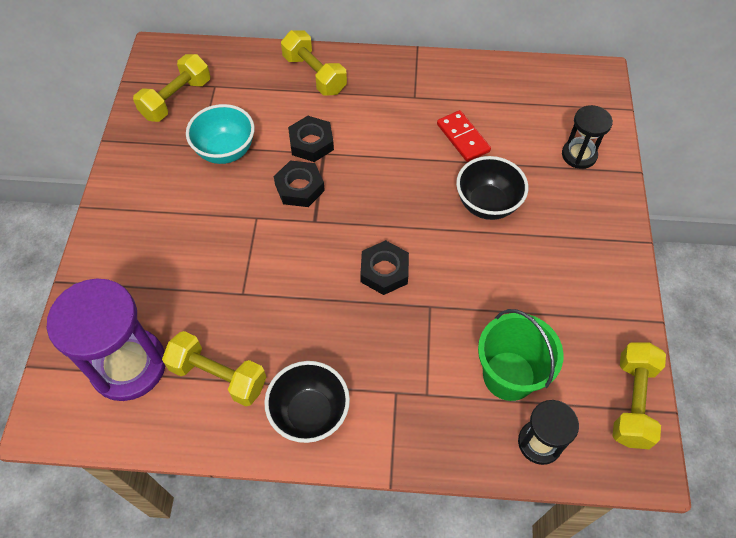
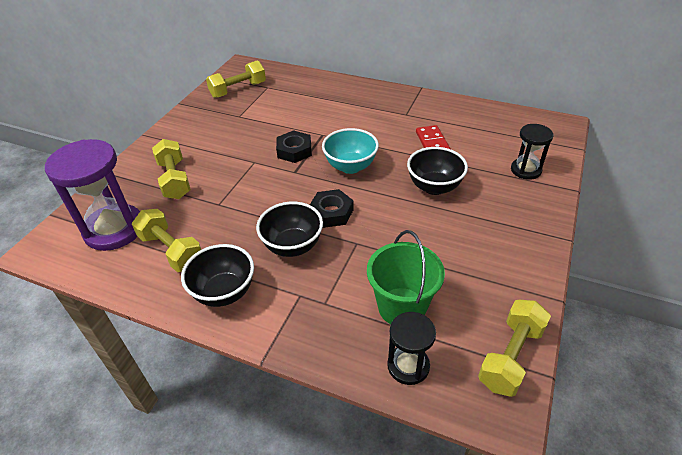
camera: 20 degrees right, 15 degrees down
(225, 151) = (254, 122): turquoise bowl -> turquoise bowl (350, 166)
(311, 143) = (316, 127): black nut -> none
(314, 74) = (339, 91): yellow dumbbell -> yellow dumbbell (174, 180)
(359, 330) = (292, 246): none -> black bowl

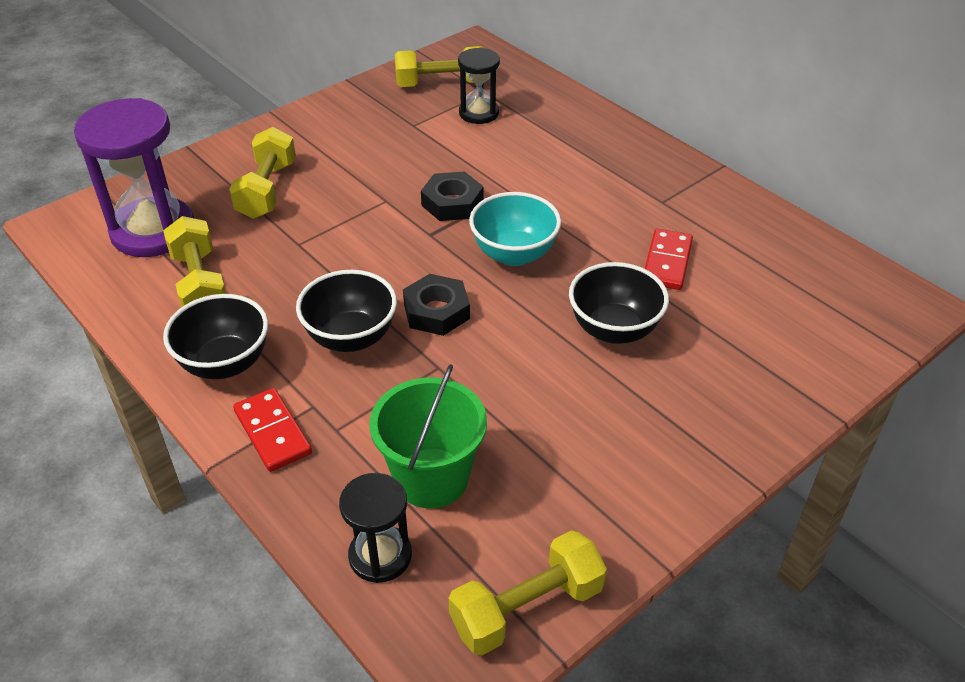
camera: 25 degrees right, 0 degrees up
(286, 321) = (272, 432): none -> red domino
(525, 170) = (784, 357): black hourglass -> black hourglass (479, 113)

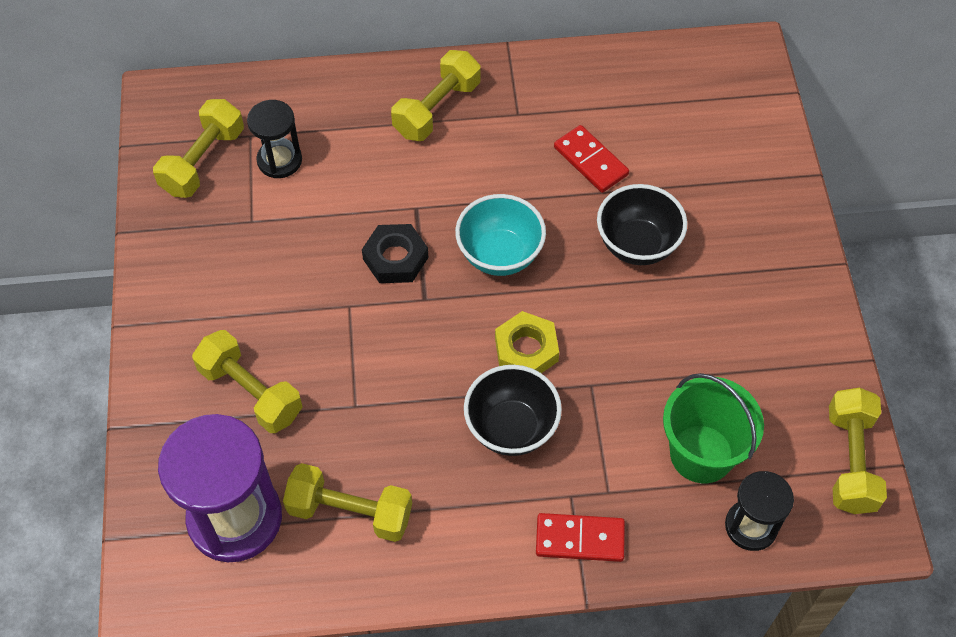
camera: 55 degrees left, 15 degrees up
(225, 363) = (472, 538): black bowl -> none
(436, 311) = (526, 350): black nut -> yellow nut
(614, 160) = (437, 109): none -> yellow dumbbell

